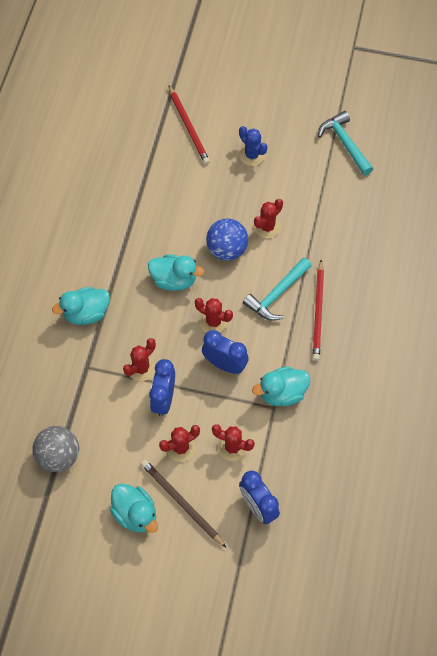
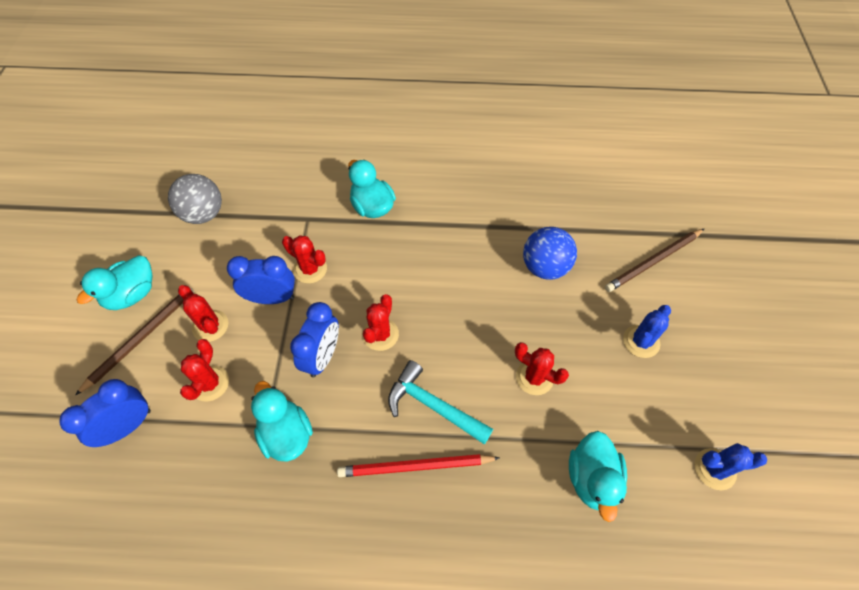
camera: 80 degrees right, 5 degrees down
(174, 280) = (430, 282): turquoise duck -> turquoise duck (592, 479)
(188, 127) = (653, 261): red pencil -> brown pencil
(227, 249) = (486, 333): blue ball -> blue ball (545, 267)
(345, 143) = (714, 469): turquoise hammer -> blue cactus

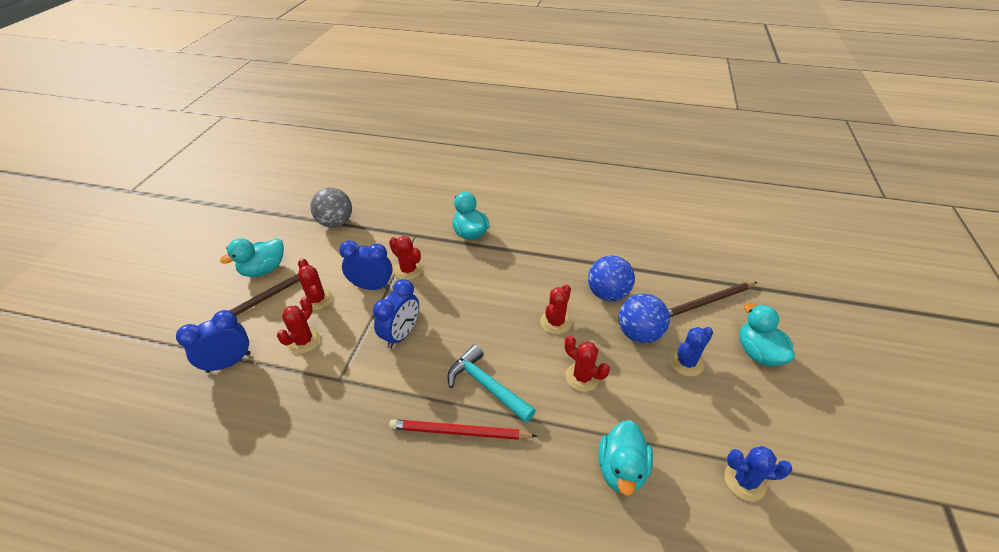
camera: 10 degrees right, 15 degrees down
(286, 434) = (355, 388): turquoise duck -> turquoise duck (758, 353)
(380, 334) = (454, 325): red cactus -> red cactus (555, 322)
(586, 313) = (639, 333): none -> blue ball

